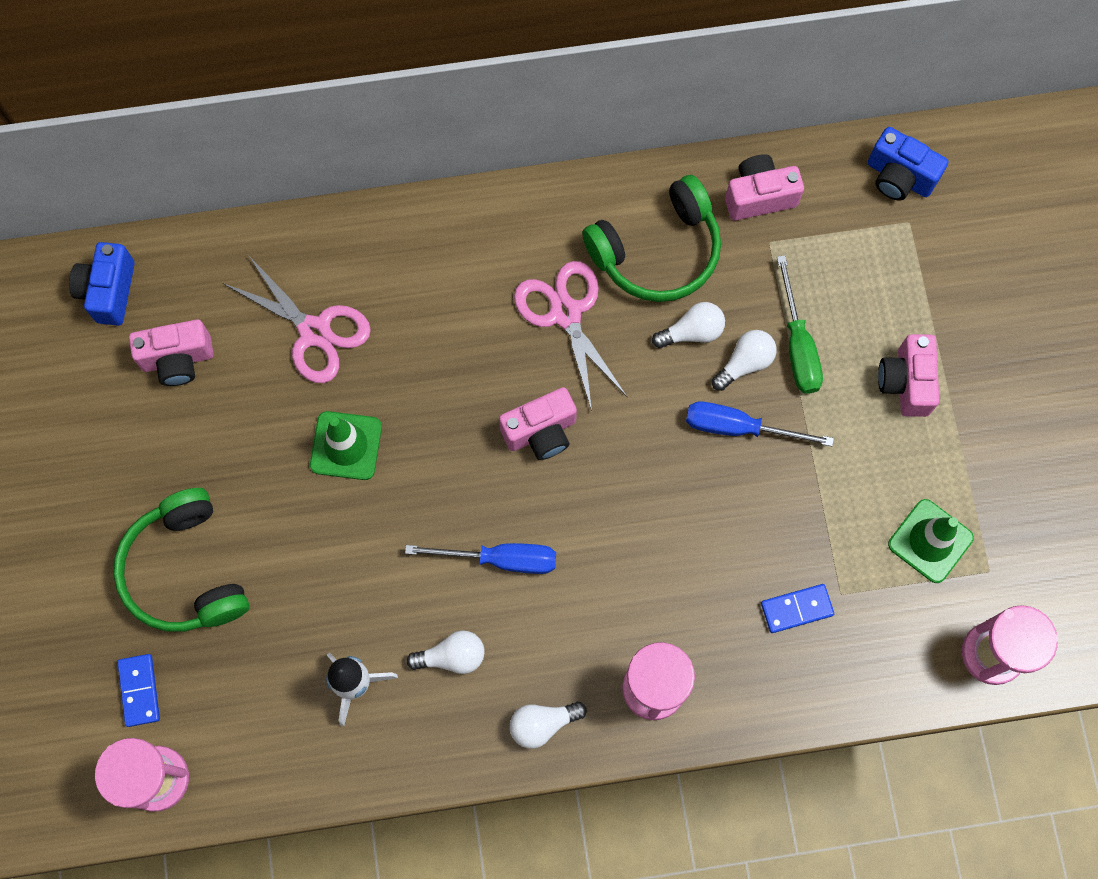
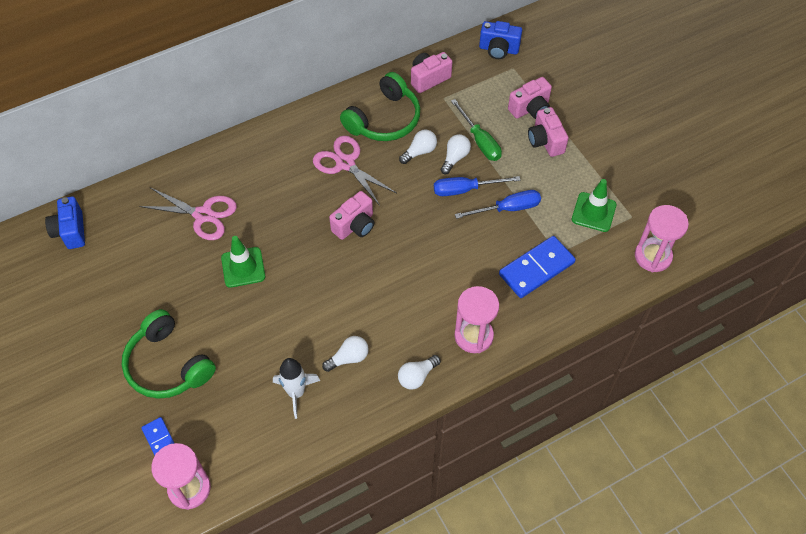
camera: 20 degrees left, 15 degrees down
(178, 359) = (125, 254): pink camera -> pink camera (530, 109)
(500, 559) = (357, 297): blue screwdriver -> blue screwdriver (507, 209)
(796, 609) = (536, 269): blue domino -> blue domino, size x1.77

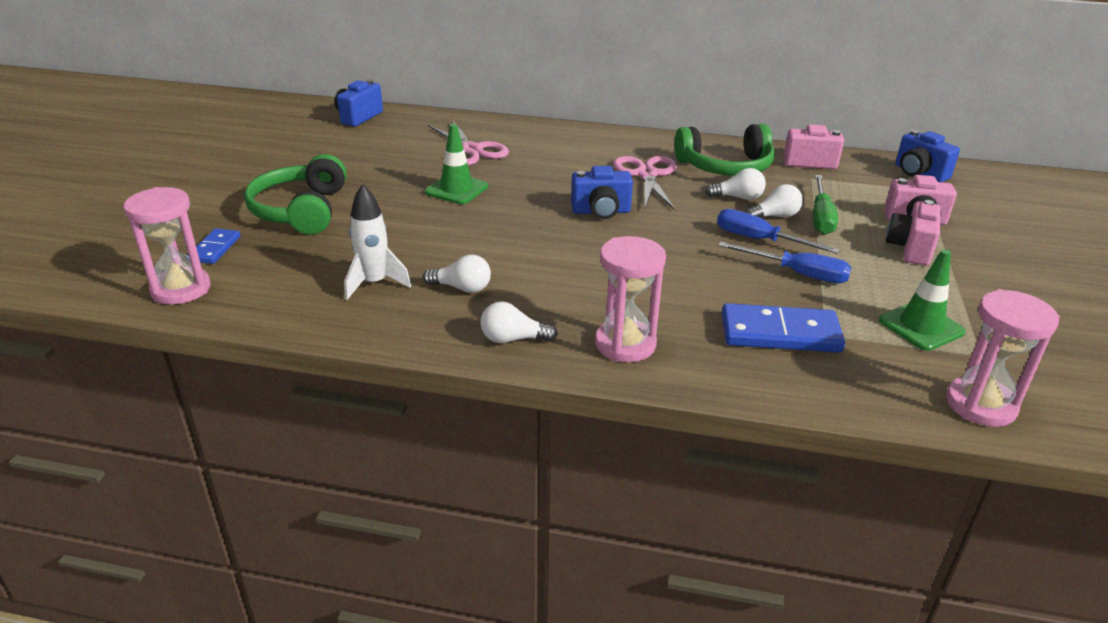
camera: 40 degrees right, 25 degrees down
(355, 225) = (601, 212): pink camera -> blue camera

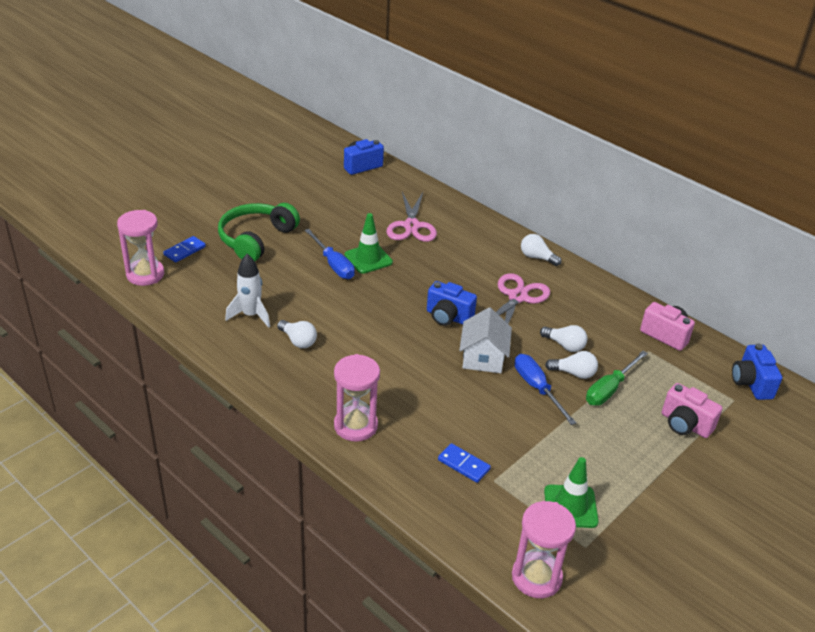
camera: 30 degrees right, 5 degrees up
(513, 339) = (293, 391): white light bulb -> white light bulb (537, 257)
(678, 233) = (483, 358): none -> white house
(725, 166) = (589, 313): green headphones -> none
(780, 333) = (463, 465): blue domino -> blue domino, size x0.56
(797, 274) = (531, 427): blue screwdriver -> blue screwdriver (333, 264)
(910, 249) = (647, 445): pink camera -> none

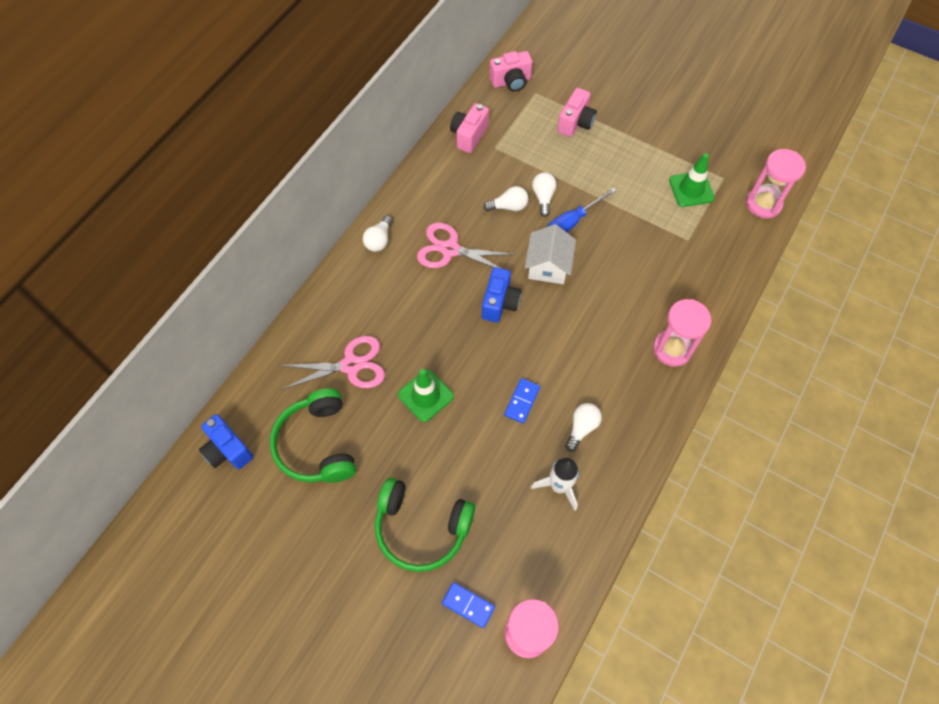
camera: 100 degrees left, 25 degrees up
(333, 264) = (446, 428): blue screwdriver -> none
(348, 202) = (317, 444): none -> green headphones
(463, 465) = (681, 262): blue domino -> blue domino (522, 401)
(483, 358) = (548, 266): white house -> white house turned 75 degrees counterclockwise
(565, 345) = (508, 206): white light bulb -> white light bulb turned 60 degrees clockwise
(609, 389) = (553, 172): green screwdriver -> none
(751, 383) = (511, 82): blue camera -> pink camera

